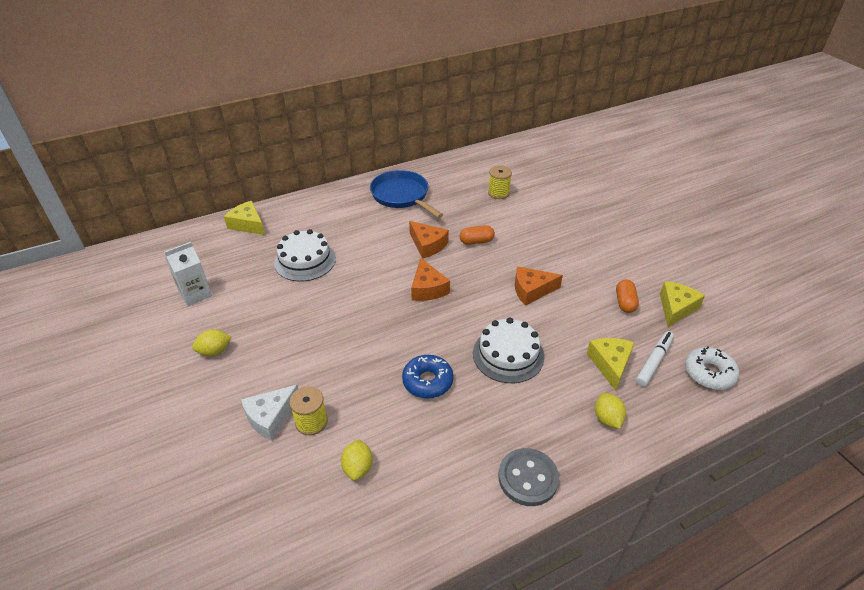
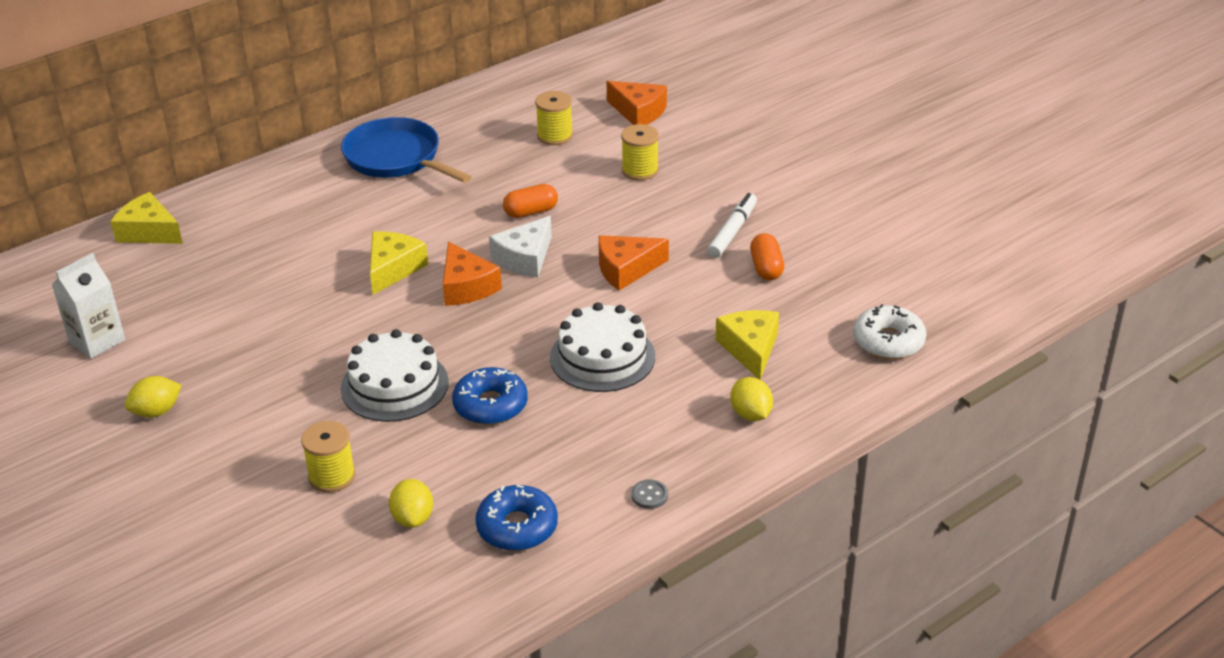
camera: 10 degrees left, 5 degrees down
(271, 417) = (270, 479): white cheese -> white cheese (525, 258)
(305, 260) = (261, 272): white cake -> white cake (394, 385)
(427, 245) = (454, 226): orange cheese -> orange cheese (639, 112)
(429, 489) = (517, 527): none -> blue donut
(528, 478) = (649, 495): grey button -> grey button, size x0.45
(548, 222) = (640, 170): none -> yellow spool
(653, 362) = (811, 338): white marker -> white marker (732, 231)
(676, 308) = (840, 265): yellow cheese -> yellow cheese (393, 269)

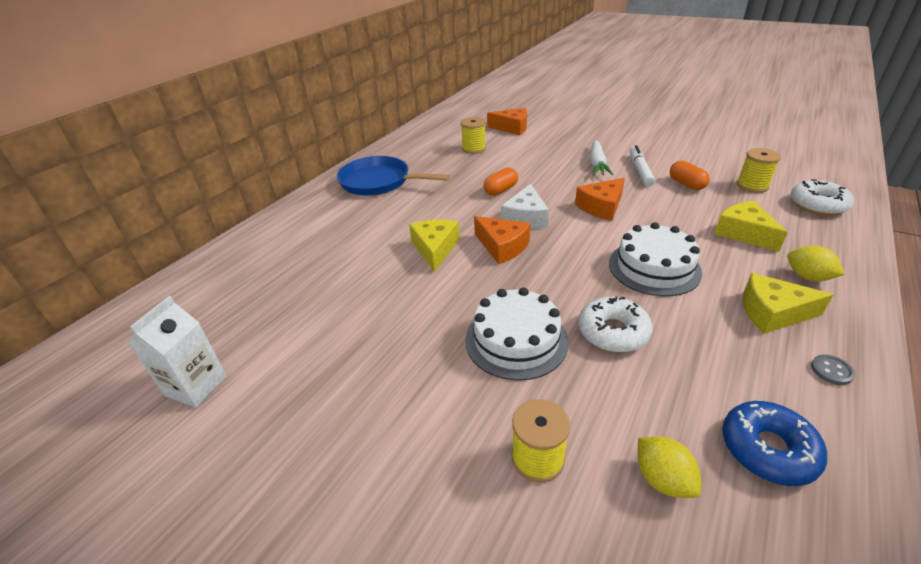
camera: 20 degrees left, 0 degrees up
(149, 232) = (208, 274): yellow cheese -> yellow cheese (772, 313)
(156, 411) = (298, 445): yellow lemon -> none
(490, 405) = (613, 332): blue donut -> white donut
(640, 170) = (545, 154): yellow spool -> yellow spool (752, 186)
(689, 206) = (597, 164): none -> white carrot

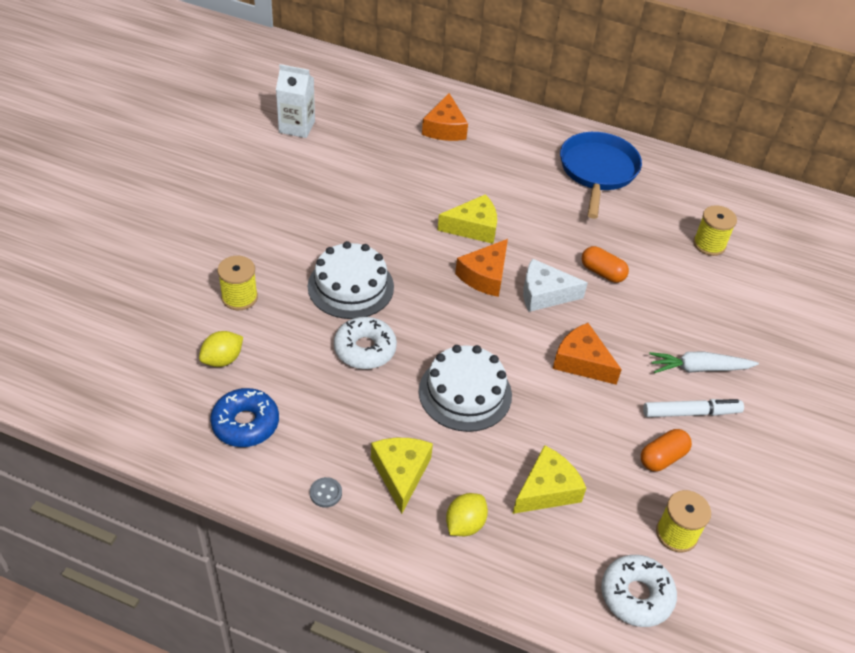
camera: 75 degrees right, 10 degrees up
(512, 128) = (792, 281): orange cheese -> orange cheese (445, 128)

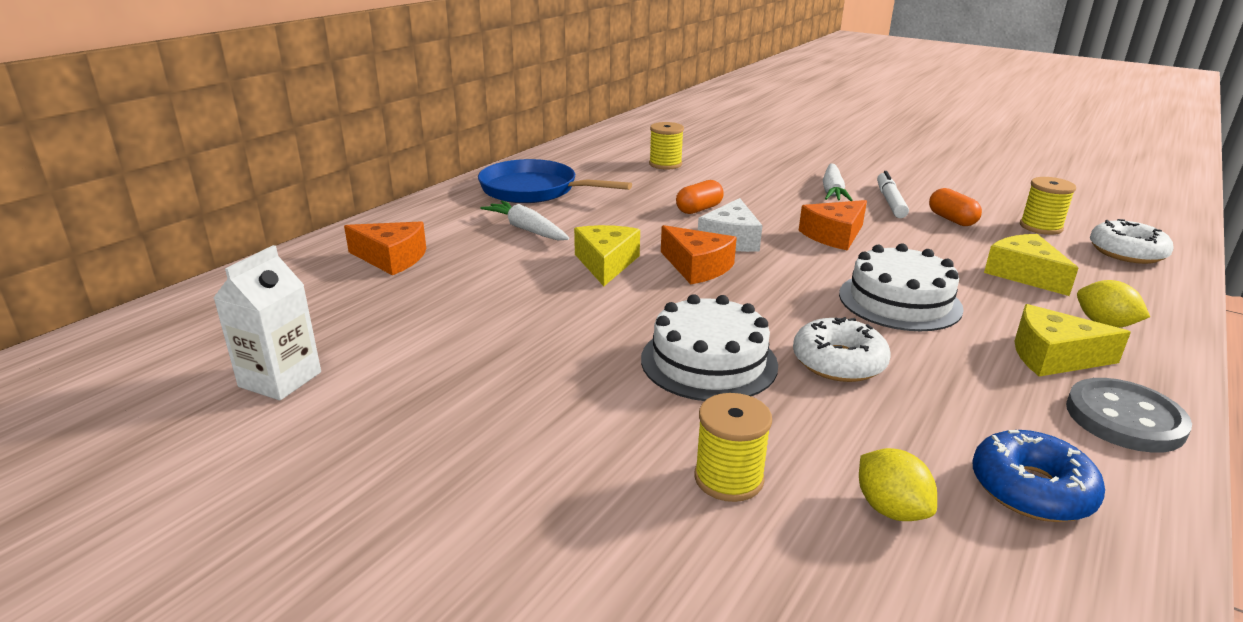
camera: 75 degrees left, 20 degrees down
(325, 493) = (1124, 418): grey button -> grey button, size x2.23
(516, 180) = (527, 229): none -> white carrot

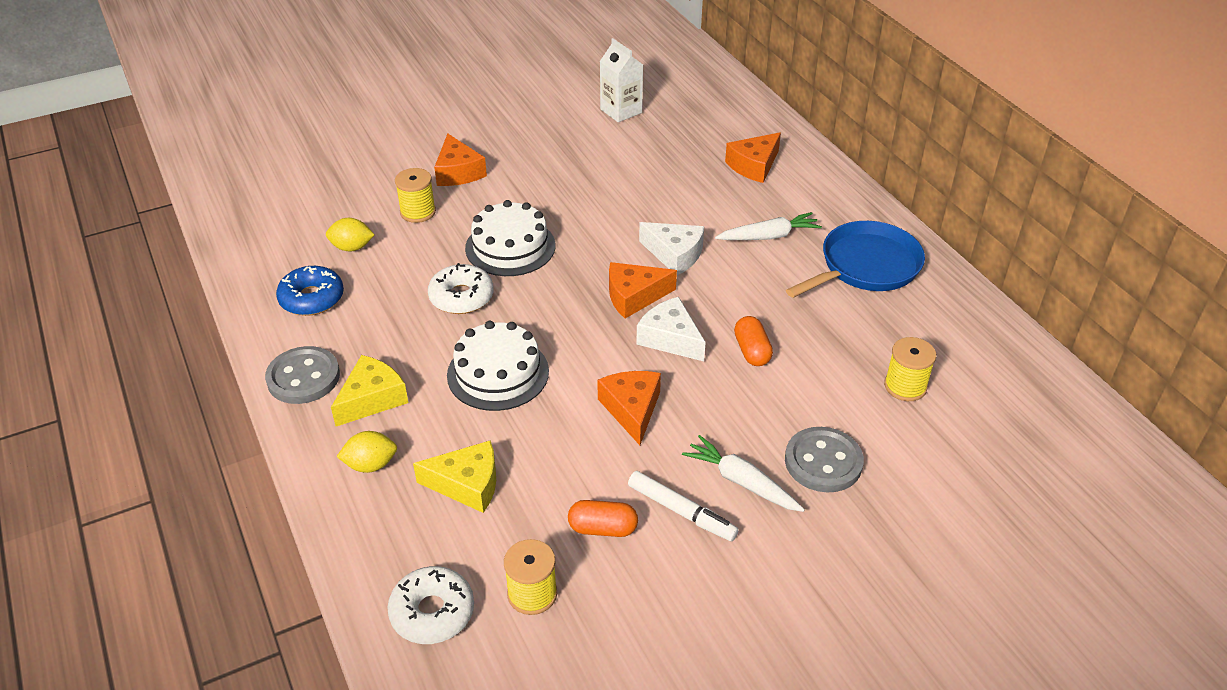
camera: 120 degrees right, 15 degrees up
(580, 483) = (458, 172): none -> orange cheese
(606, 263) = (675, 254): yellow cheese -> white cheese
(773, 174) = (823, 462): none -> grey button

